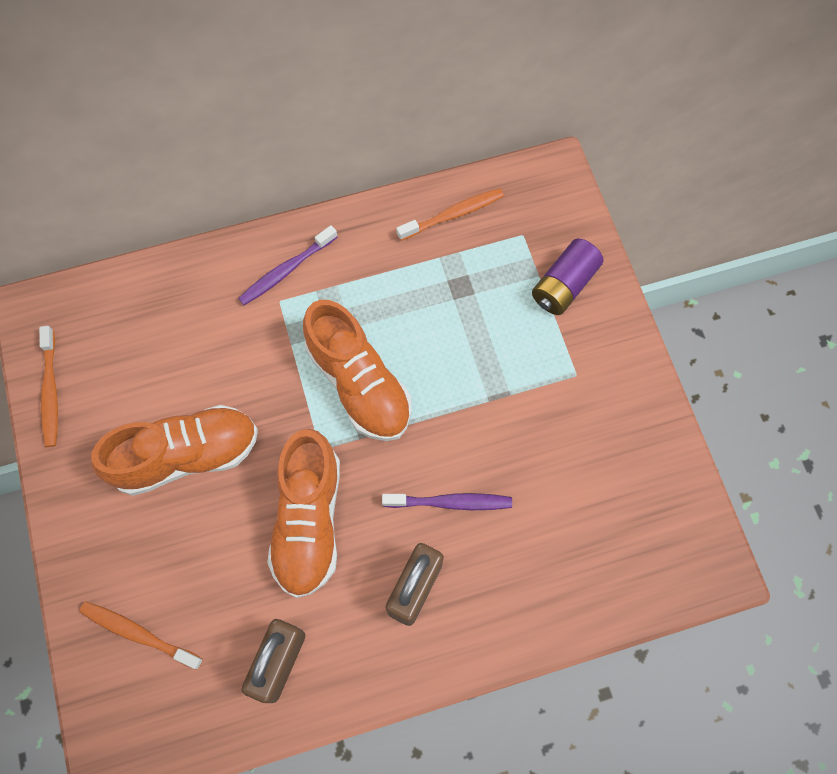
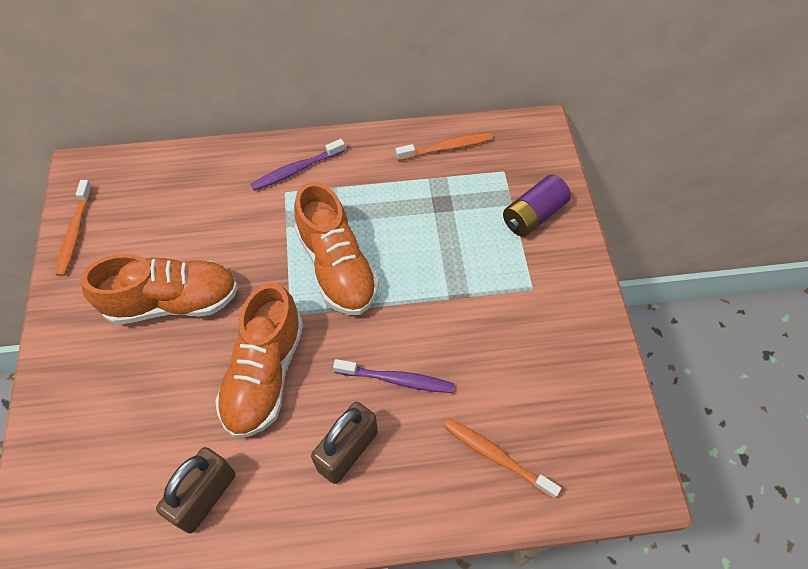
camera: 10 degrees right, 10 degrees down
(138, 634) = (86, 447): orange toothbrush -> orange toothbrush (496, 456)

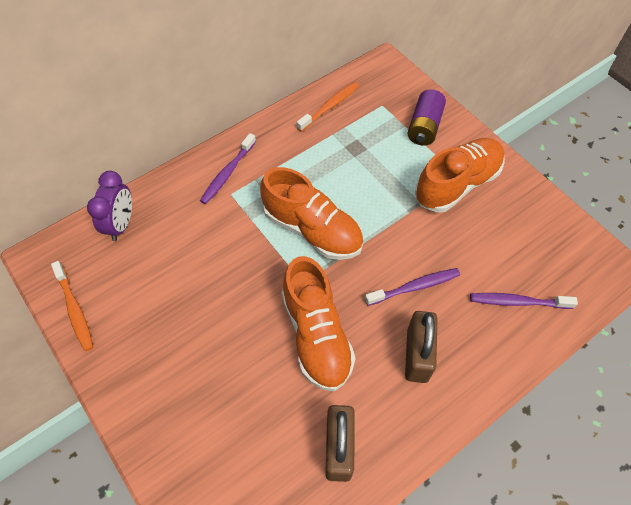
camera: 30 degrees left, 0 degrees up
(167, 173) = (121, 224): none -> purple clock
(173, 302) = (202, 320): orange shoe -> orange shoe (457, 184)
(496, 456) = (517, 302): orange toothbrush -> purple toothbrush

